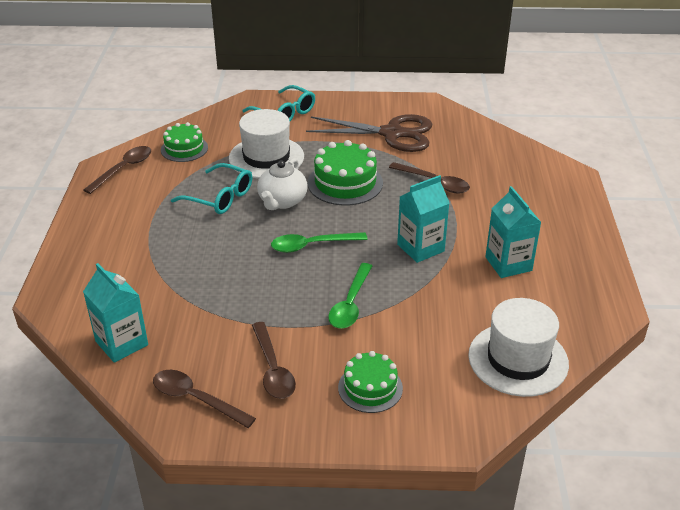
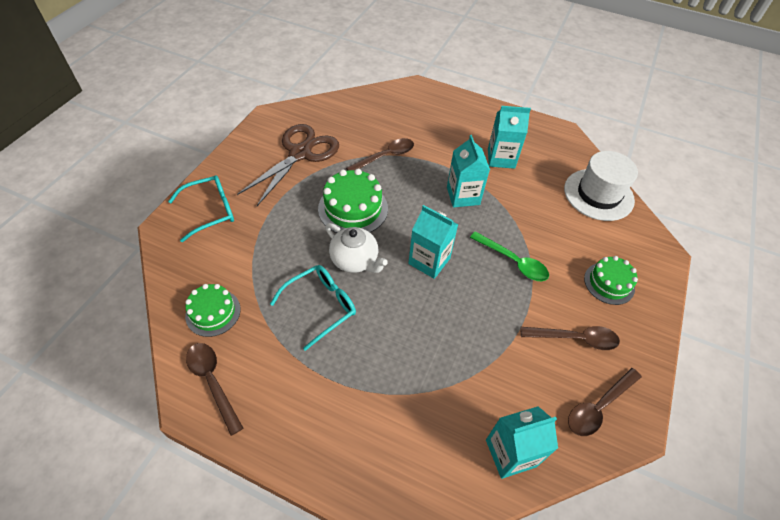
camera: 70 degrees left, 15 degrees up
(266, 157) = (277, 249): white hat -> none
(311, 245) = (429, 261): green spoon -> turquoise carton

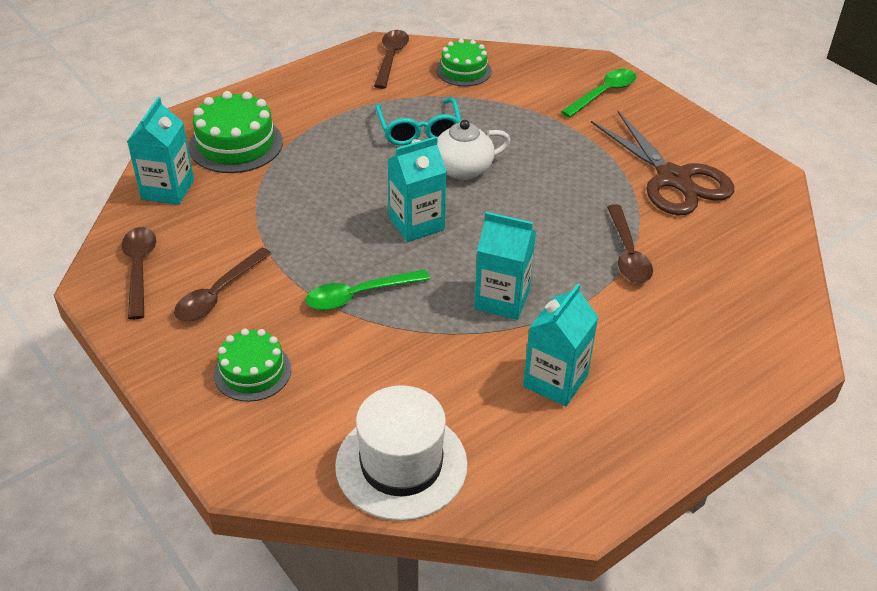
camera: 120 degrees right, 10 degrees down
(210, 211) = (604, 93): turquoise glasses -> green spoon
(212, 381) = (391, 58): brown spoon -> brown spoon turned 75 degrees counterclockwise
(353, 208) = (543, 192): green cake -> green cake (236, 144)

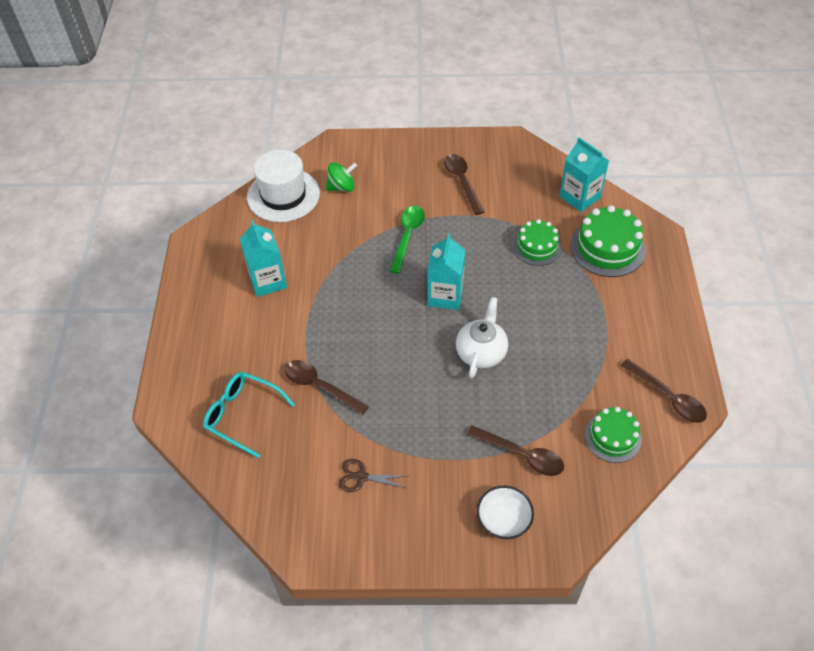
camera: 130 degrees right, 10 degrees up
(139, 268) = (511, 160): brown spoon -> brown spoon (522, 455)
(252, 371) = (392, 171): green cake -> green cake (537, 247)
(328, 408) = (341, 187): none -> green spinning top
(419, 130) = (547, 356): turquoise glasses -> turquoise glasses (242, 415)
(502, 299) = (344, 296): turquoise carton -> none
(604, 93) = (504, 519): green spoon -> white bowl
(673, 179) = (361, 477): brown scissors -> brown scissors, size x0.44

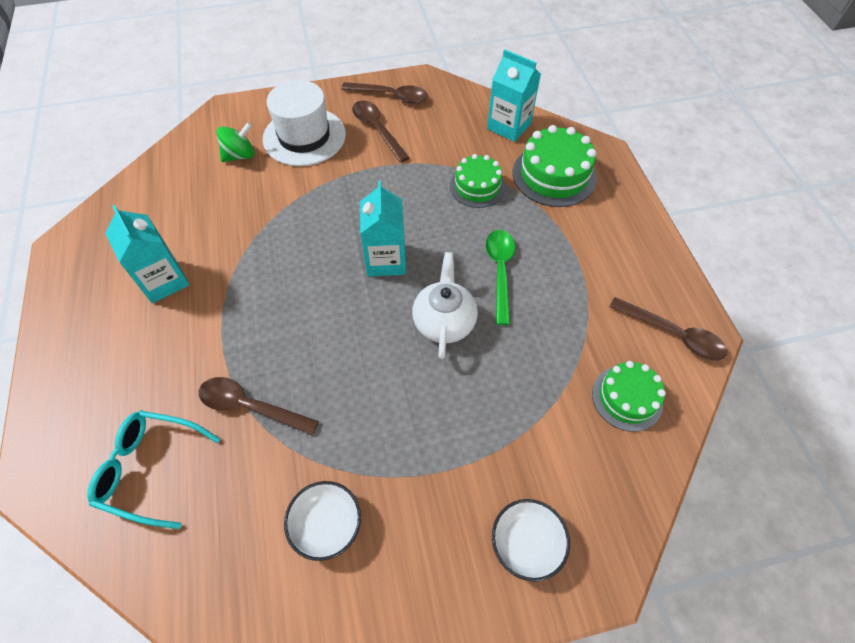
camera: 15 degrees left, 5 degrees up
(283, 195) = (171, 175): white hat -> white hat (304, 136)
(361, 477) = (326, 524): brown scissors -> white bowl
(407, 236) = (327, 198): green spoon -> green spoon (500, 271)
(522, 455) = (526, 446): brown spoon -> brown spoon (391, 96)

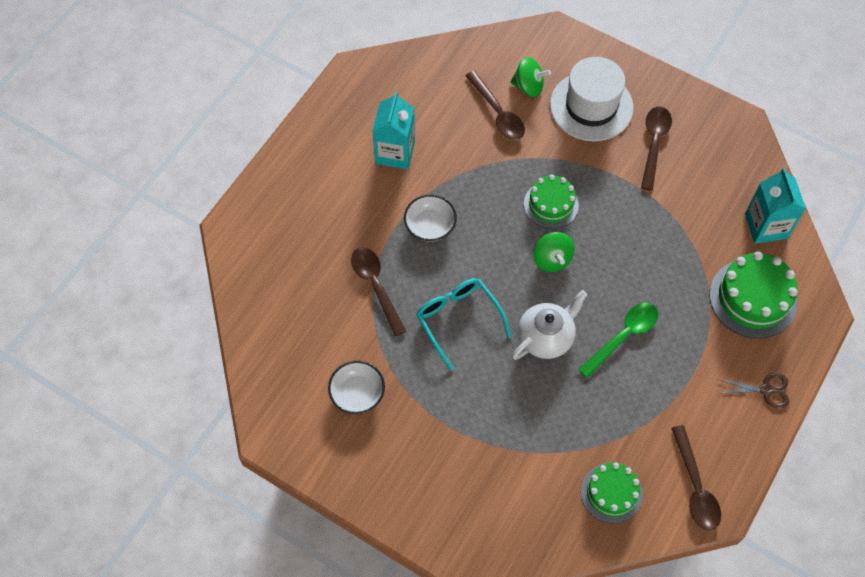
camera: 45 degrees right, 5 degrees up
(150, 469) = (292, 275): turquoise glasses -> turquoise glasses (458, 320)
(386, 260) = (552, 259): turquoise carton -> green spinning top
(391, 96) = (698, 120): brown spoon -> brown spoon (498, 113)
(477, 186) = (680, 257): green cake -> green cake (551, 204)
(526, 543) = (455, 507): white bowl -> white bowl (430, 226)
(633, 226) = (766, 390): none -> brown scissors

